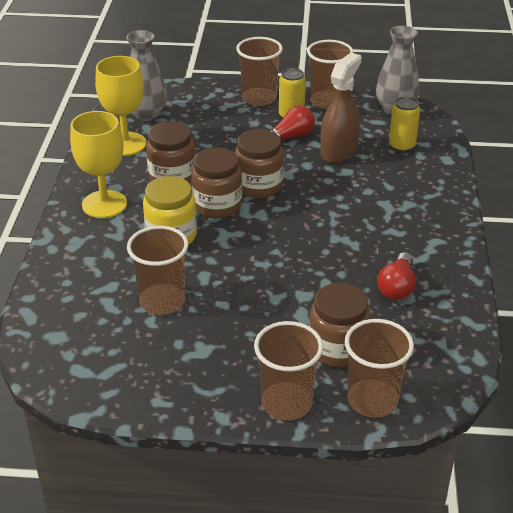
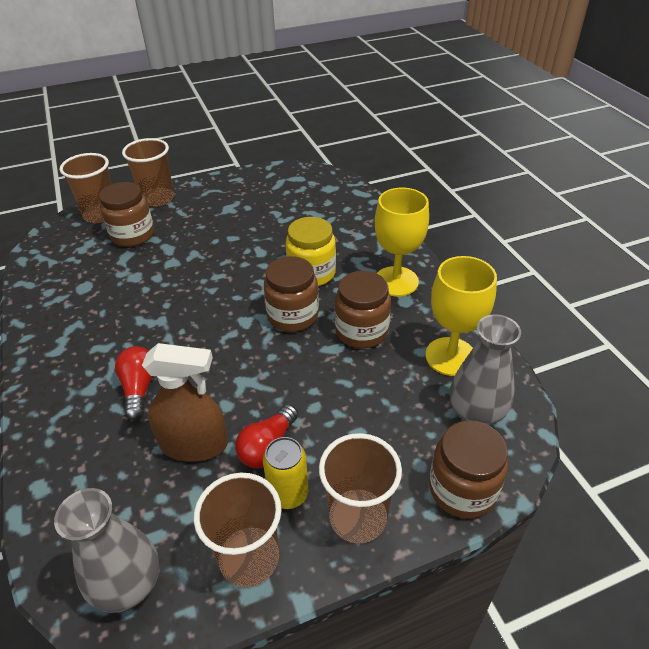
camera: 155 degrees right, 5 degrees up
(162, 301) = (278, 226): brown cup -> none
(259, 186) = (265, 353): brown jar -> brown jar (462, 489)
(338, 151) = (194, 444): brown spray bottle -> brown spray bottle turned 90 degrees counterclockwise
(397, 287) = (92, 292): red light bulb -> red light bulb (139, 388)
(402, 146) = (107, 491): yellow can -> none

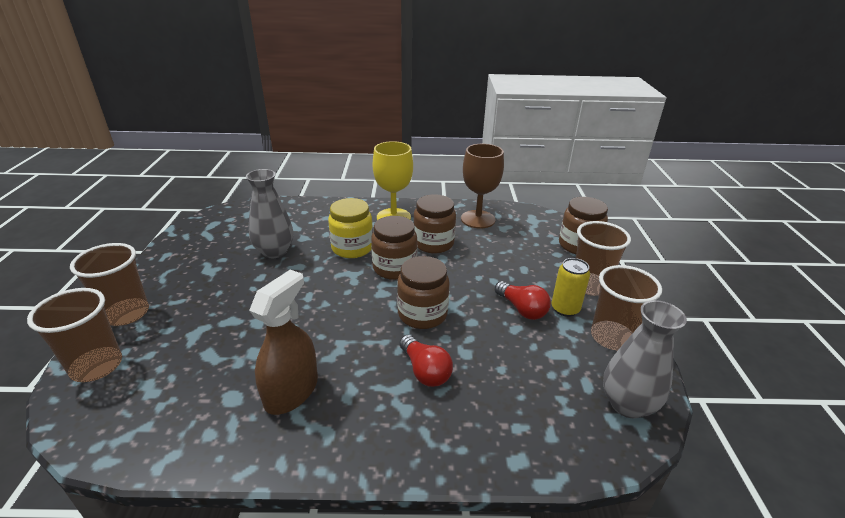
camera: 70 degrees left, 10 degrees down
(132, 235) = (176, 343): brown jar -> brown jar (422, 314)
(139, 388) = (425, 371): red light bulb -> red light bulb turned 135 degrees counterclockwise
(194, 444) = (504, 346): brown spray bottle -> brown spray bottle (291, 391)
(450, 356) = (478, 219): yellow goblet -> brown goblet
(476, 413) = (527, 225): grey vase -> grey vase (274, 251)

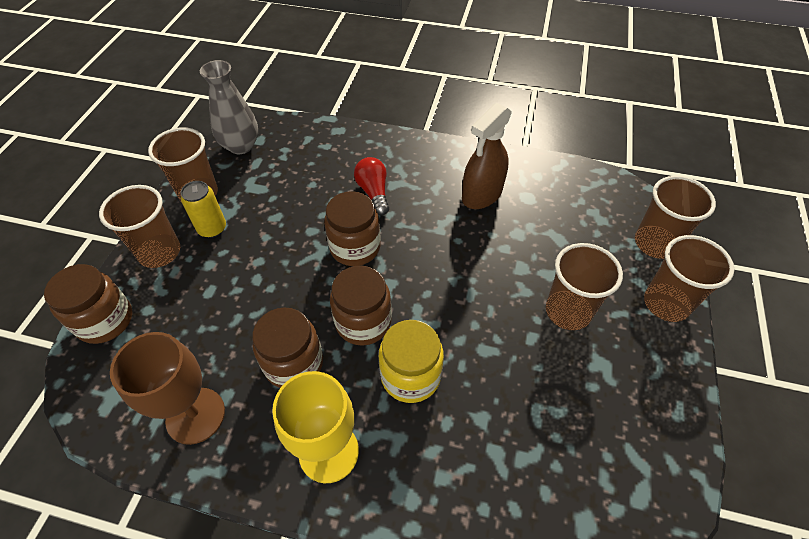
camera: 165 degrees left, 20 degrees up
(223, 296) = (568, 311): none -> brown cup
(274, 251) = (521, 389): grey vase -> none
(522, 309) = (254, 236): red light bulb -> none

